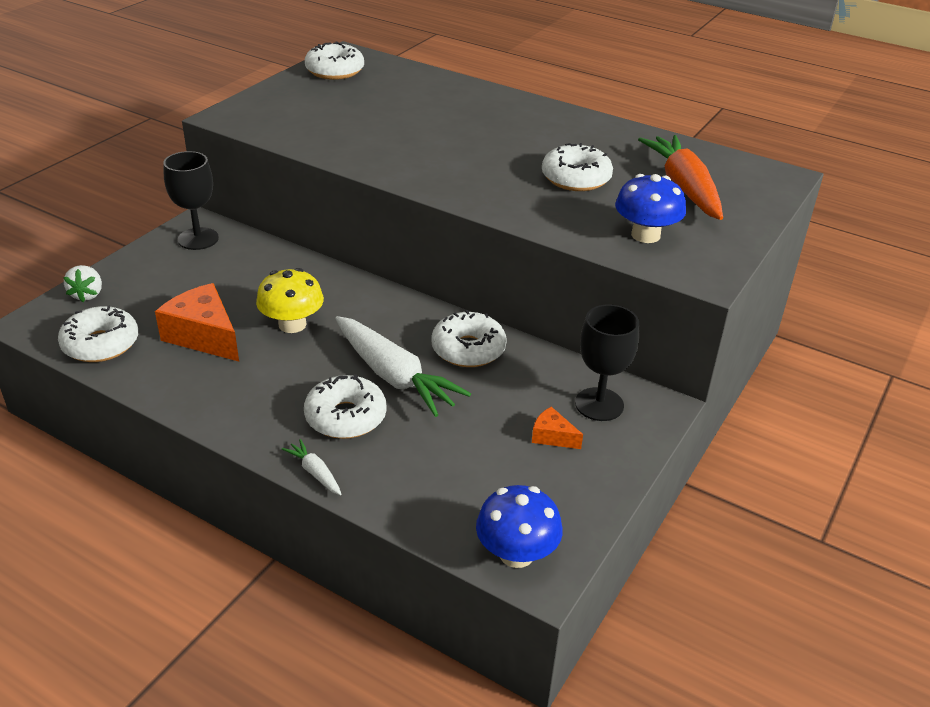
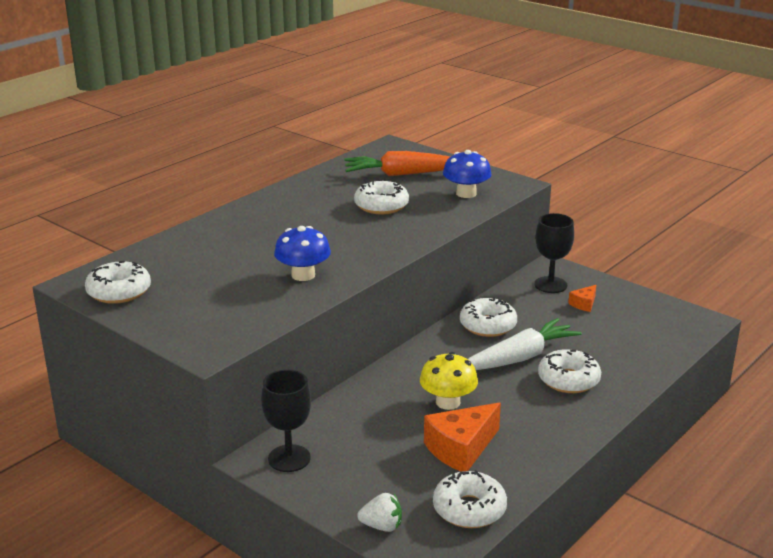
camera: 80 degrees left, 10 degrees down
(315, 473) = (630, 394): white carrot -> none
(516, 553) = (689, 326): blue mushroom -> blue mushroom (303, 275)

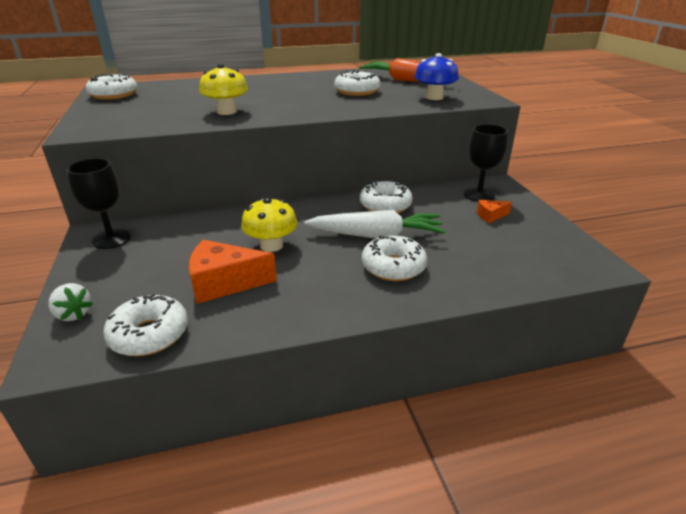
camera: 35 degrees right, 5 degrees up
(303, 275) = (226, 112): blue mushroom -> yellow mushroom

